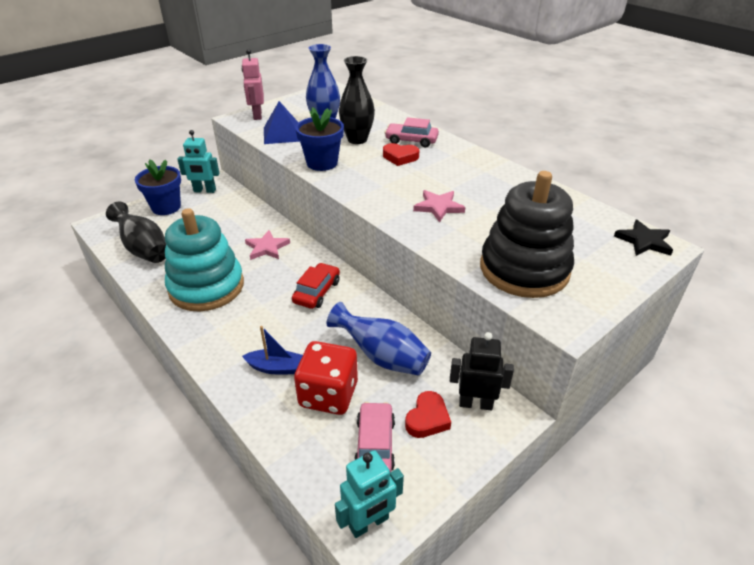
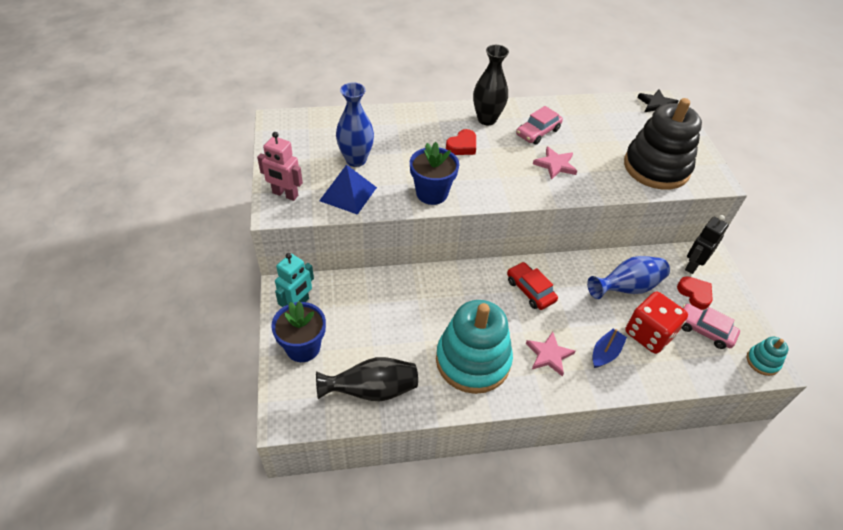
camera: 60 degrees left, 10 degrees up
(267, 248) = (443, 296): pink star -> pink star (549, 355)
(357, 139) = (407, 154): black vase -> black vase (487, 119)
(369, 523) = (762, 361): turquoise robot -> turquoise stacking toy
(411, 140) = (438, 126): pink car -> pink car (538, 132)

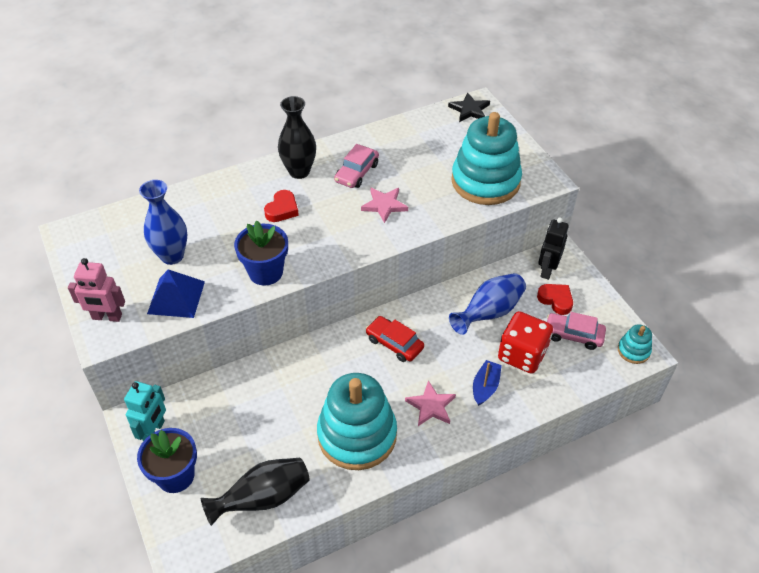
camera: 15 degrees left, 0 degrees up
(656, 167) = (485, 181): black stacking toy -> turquoise stacking toy

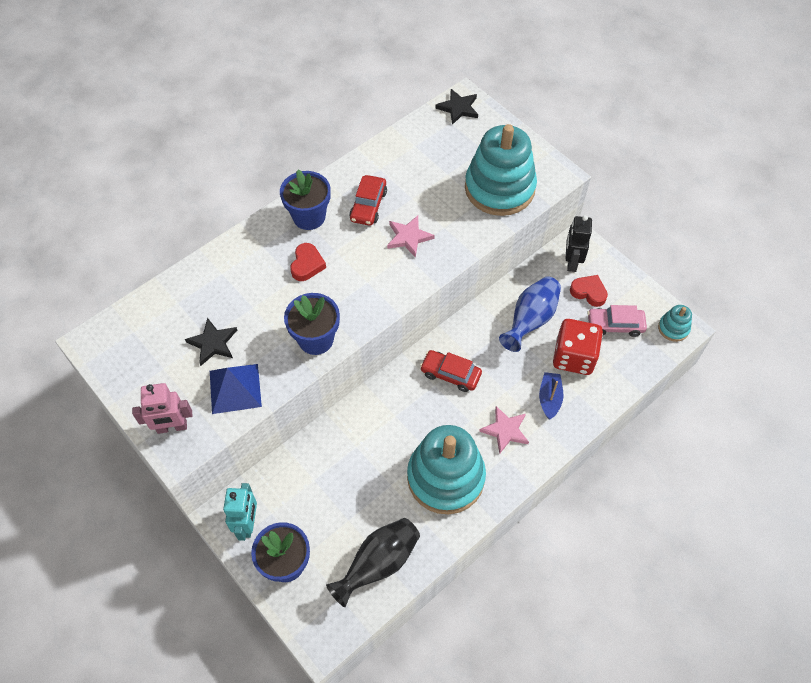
camera: 15 degrees left, 10 degrees up
(172, 256) = (213, 343): blue vase -> black star
(299, 171) = (309, 217): black vase -> blue flower pot
(356, 172) = (368, 205): pink car -> red car

